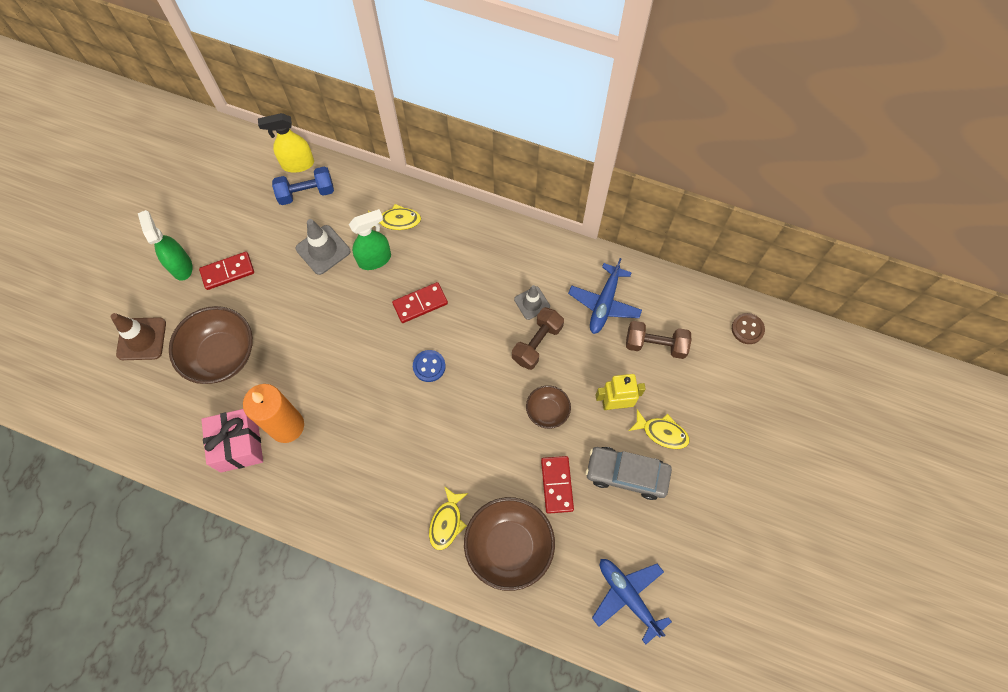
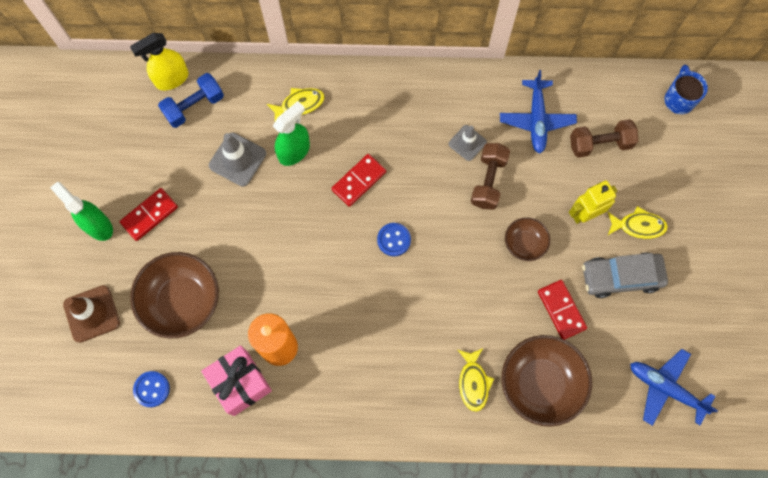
camera: 20 degrees left, 5 degrees up
(161, 422) = (152, 389): none -> blue button
(747, 329) = (679, 99): brown button -> blue mug

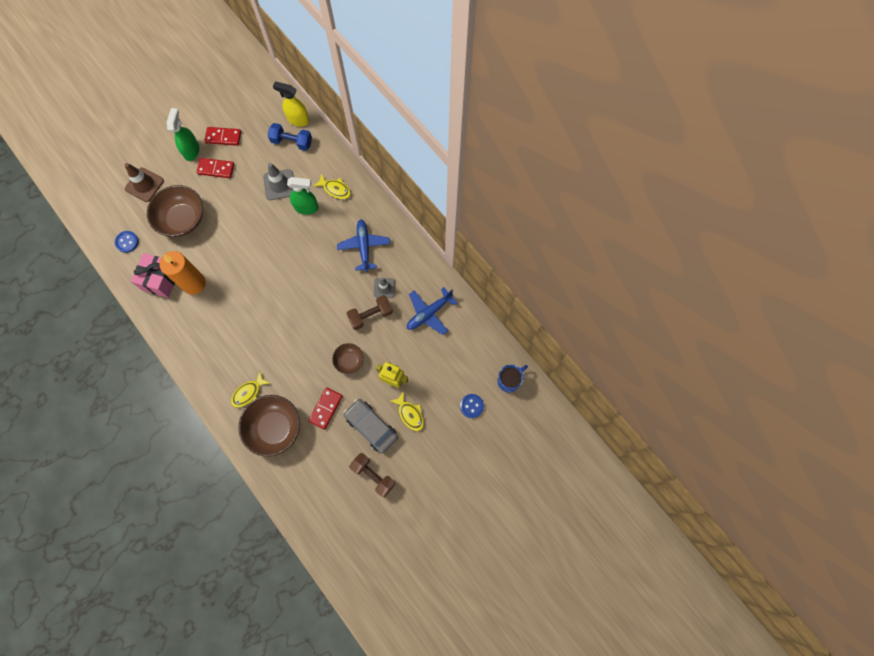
camera: 50 degrees right, 0 degrees up
(359, 181) = (316, 251): red domino -> red domino (223, 137)
(394, 240) = (297, 293): blue button -> blue button (471, 406)
(600, 144) = (443, 357): brown dumbbell -> brown dumbbell (373, 475)
(665, 388) = (324, 497): blue plane -> blue plane (364, 246)

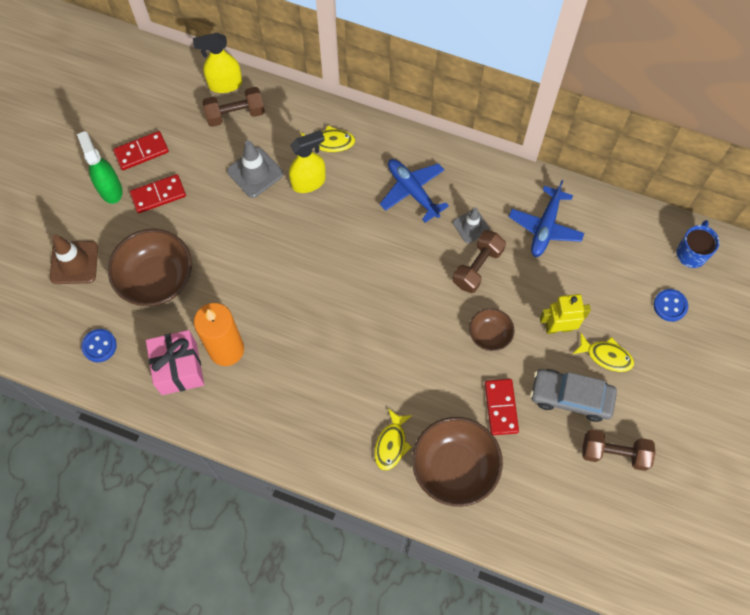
camera: 30 degrees left, 5 degrees down
(292, 142) = (235, 114): blue dumbbell -> brown dumbbell
(306, 207) = (309, 182): green spray bottle -> yellow spray bottle

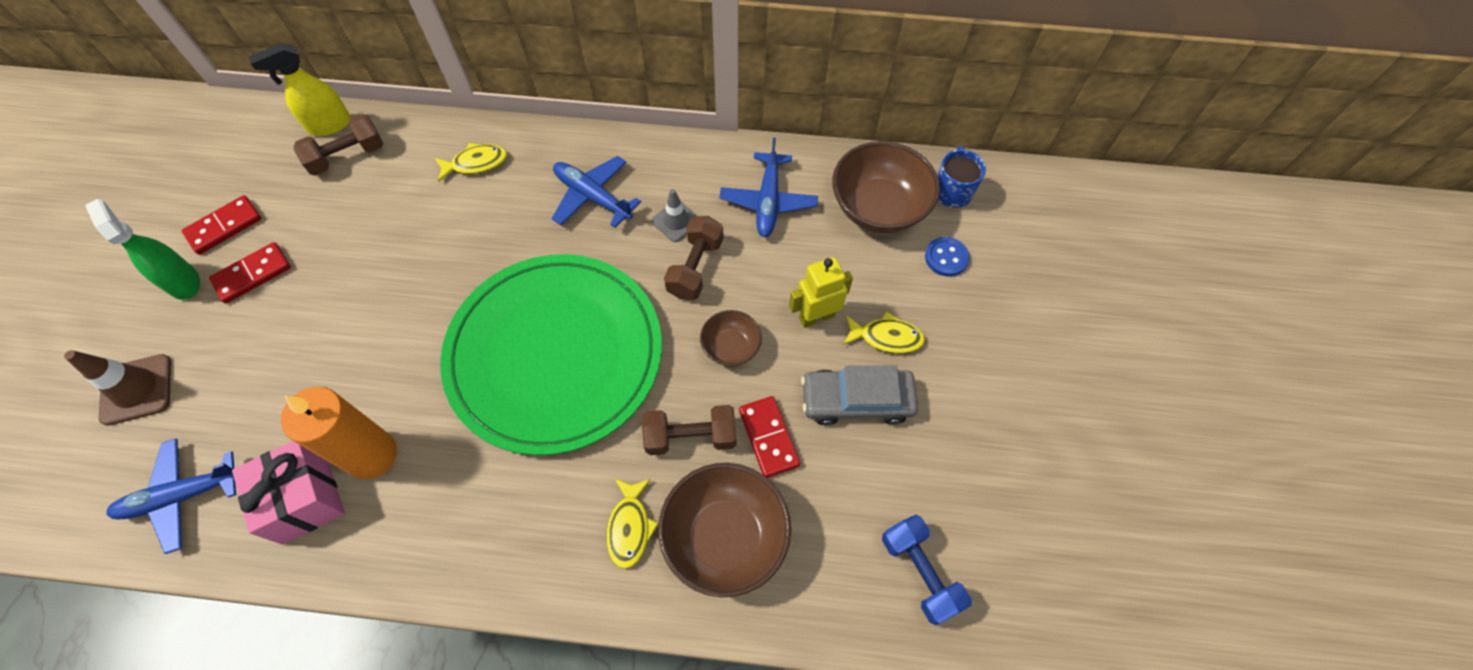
camera: 15 degrees left, 5 degrees down
(99, 346) = (181, 497): blue button -> blue plane
(156, 279) = (260, 383): brown bowl -> brown bowl (878, 208)
(255, 172) = (383, 219): grey traffic cone -> none
(309, 182) = (456, 215): yellow spray bottle -> none
(362, 309) = (555, 354): none -> green plate
(581, 526) = (919, 572): none -> blue dumbbell
(614, 453) = (933, 459): brown dumbbell -> brown dumbbell (690, 436)

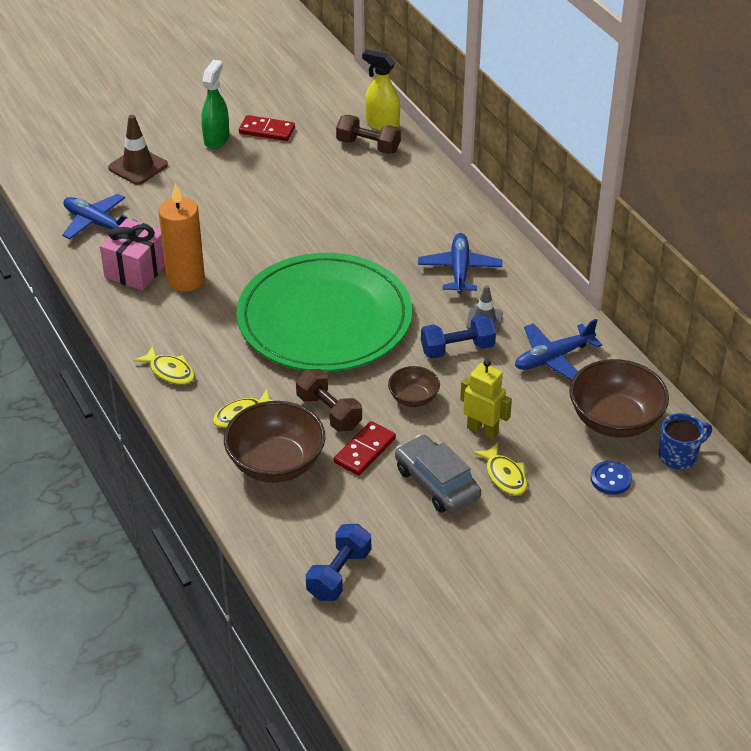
camera: 55 degrees right, 20 degrees down
(252, 274) = (248, 161): red domino -> none
(476, 163) = (425, 202): yellow fish -> yellow fish (170, 371)
(695, 267) = (457, 349): brown dumbbell -> blue dumbbell

